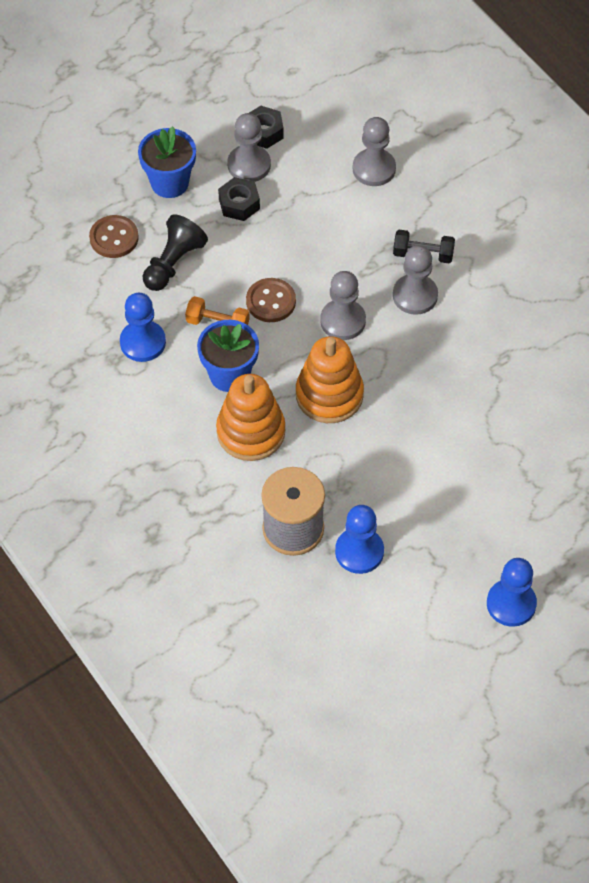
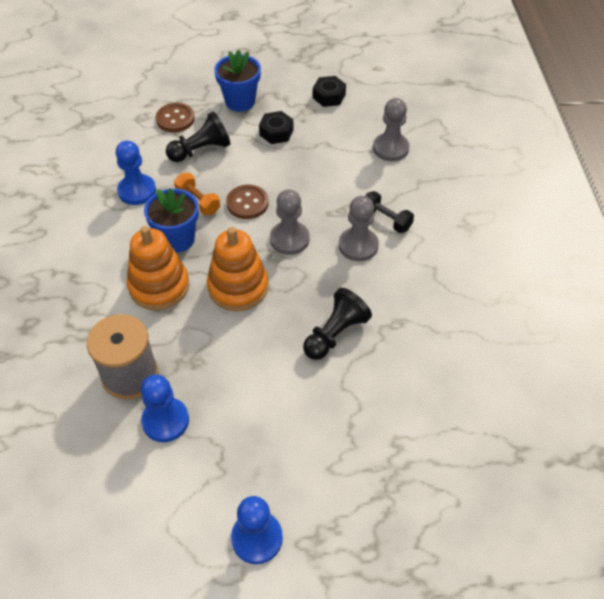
camera: 30 degrees right, 5 degrees down
(249, 165) = (302, 112): grey pawn -> none
(454, 396) = (335, 334): none -> black pawn

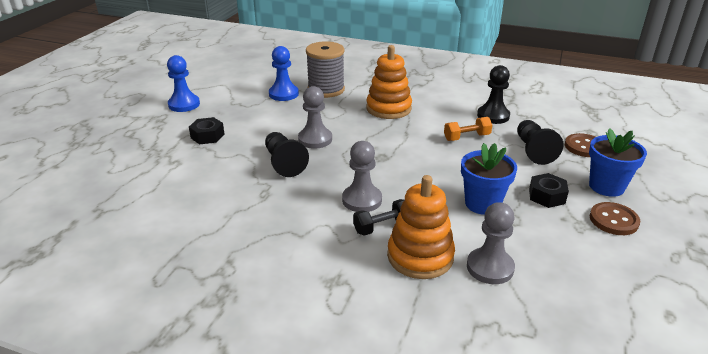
camera: 115 degrees right, 20 degrees down
(137, 191) = (493, 116): blue pawn -> black pawn
(177, 239) = (429, 122): blue flower pot -> blue flower pot (482, 204)
(238, 287) = (363, 135): orange stacking toy -> orange stacking toy (420, 256)
(247, 203) = (451, 158): brown button -> brown button (613, 220)
(289, 239) = (395, 167): grey pawn -> grey pawn (315, 139)
(329, 96) = (606, 250): black nut -> black nut (207, 136)

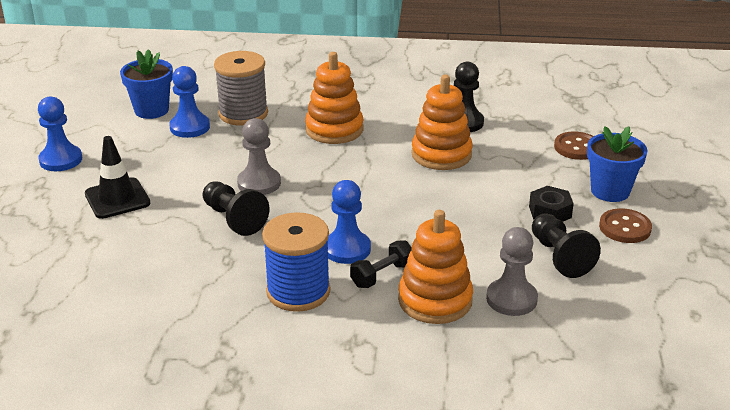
camera: 15 degrees left, 0 degrees up
(207, 136) = (117, 199): black nut -> black traffic cone
(307, 228) = (298, 291): none -> blue spool
(362, 200) = (347, 249): grey pawn -> blue pawn
(466, 137) = (441, 154): orange dumbbell -> orange stacking toy
(482, 204) = (483, 232): blue flower pot -> blue flower pot (151, 110)
(533, 151) = (522, 160): black pawn -> black pawn (559, 257)

